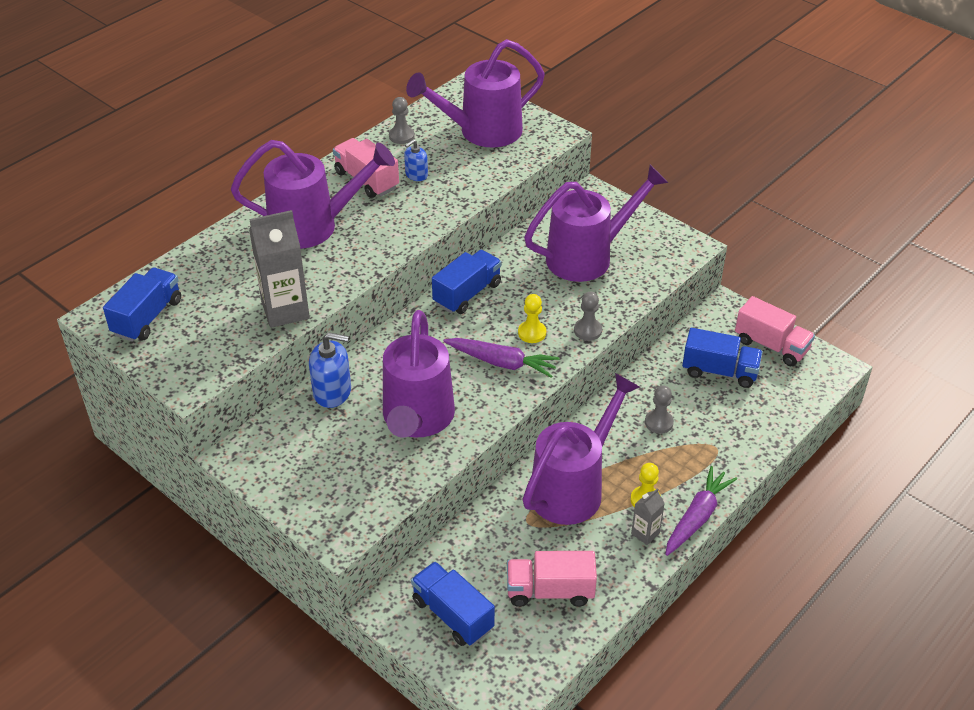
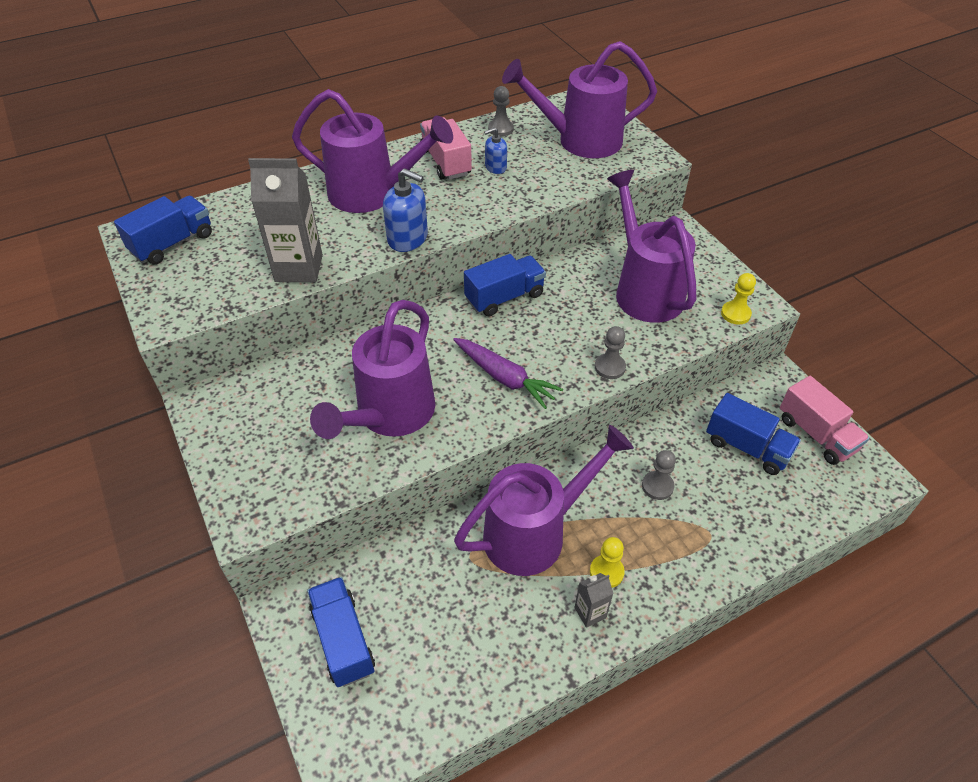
camera: 20 degrees right, 5 degrees up
(332, 392) = (324, 362): blue soap dispenser -> blue soap dispenser (408, 238)
(532, 333) = (550, 354): yellow pawn -> yellow pawn (735, 314)
(550, 591) = (457, 647): pink truck -> none
(588, 256) = (644, 290): purple watering can -> purple watering can turned 105 degrees counterclockwise
(697, 517) = (656, 612): purple carrot -> none

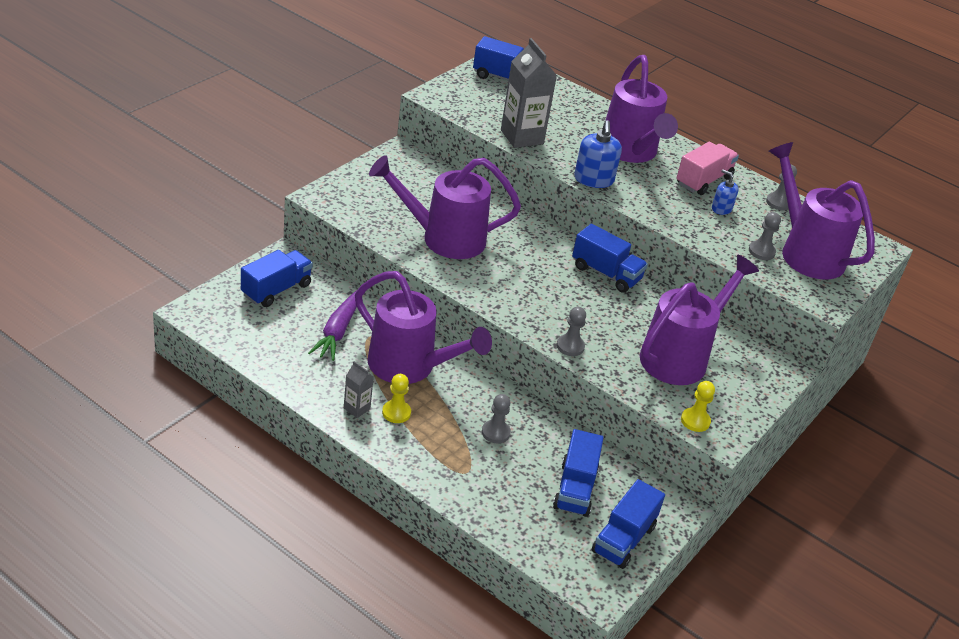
camera: 60 degrees right, 10 degrees down
(505, 378) = (518, 289): purple carrot -> purple carrot (338, 331)
(571, 167) = (761, 251): none -> grey pawn
(816, 434) = (623, 539): pink truck -> blue truck

